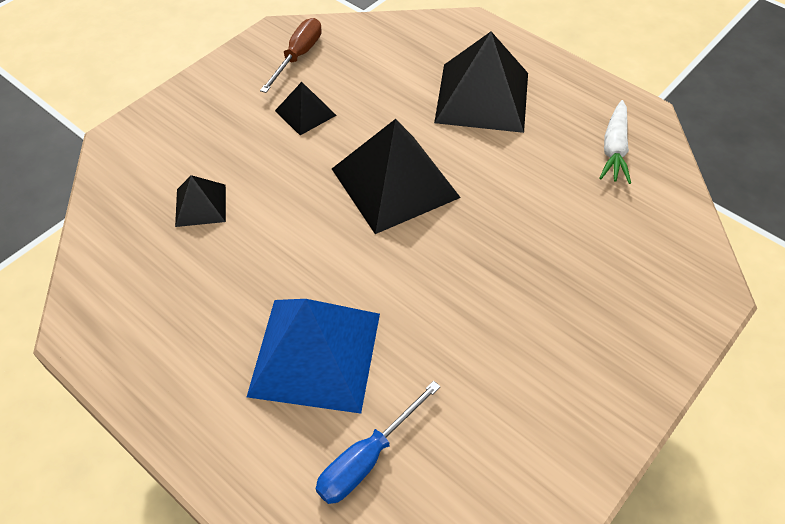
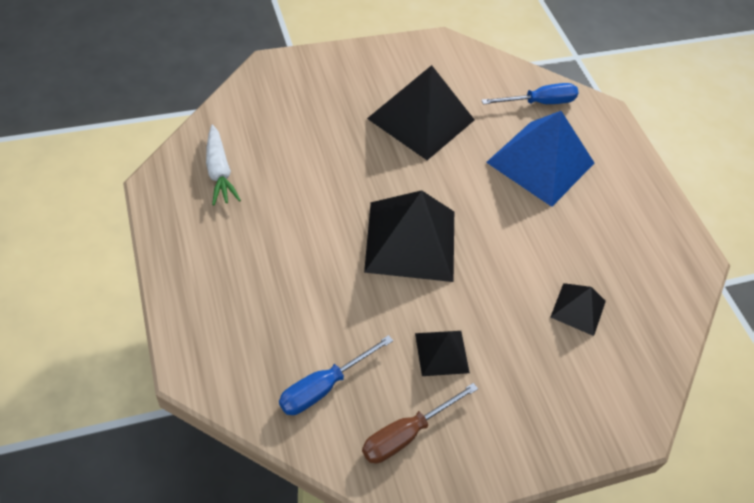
camera: 155 degrees left, 0 degrees up
(377, 54) = (323, 386): none -> blue screwdriver
(482, 97) = (271, 275): black pyramid -> black pyramid (421, 119)
(614, 149) = (219, 171): white carrot -> white carrot turned 120 degrees clockwise

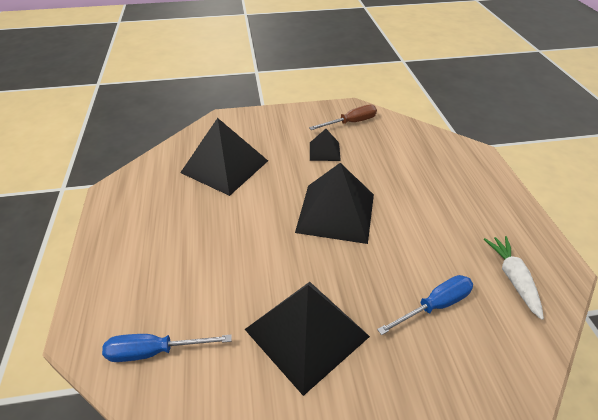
camera: 165 degrees left, 10 degrees down
(323, 386) = (397, 141): blue screwdriver -> blue screwdriver (434, 306)
(540, 162) = (194, 273): blue pyramid -> none
(578, 309) = (224, 166): black pyramid -> black pyramid, size x1.99

